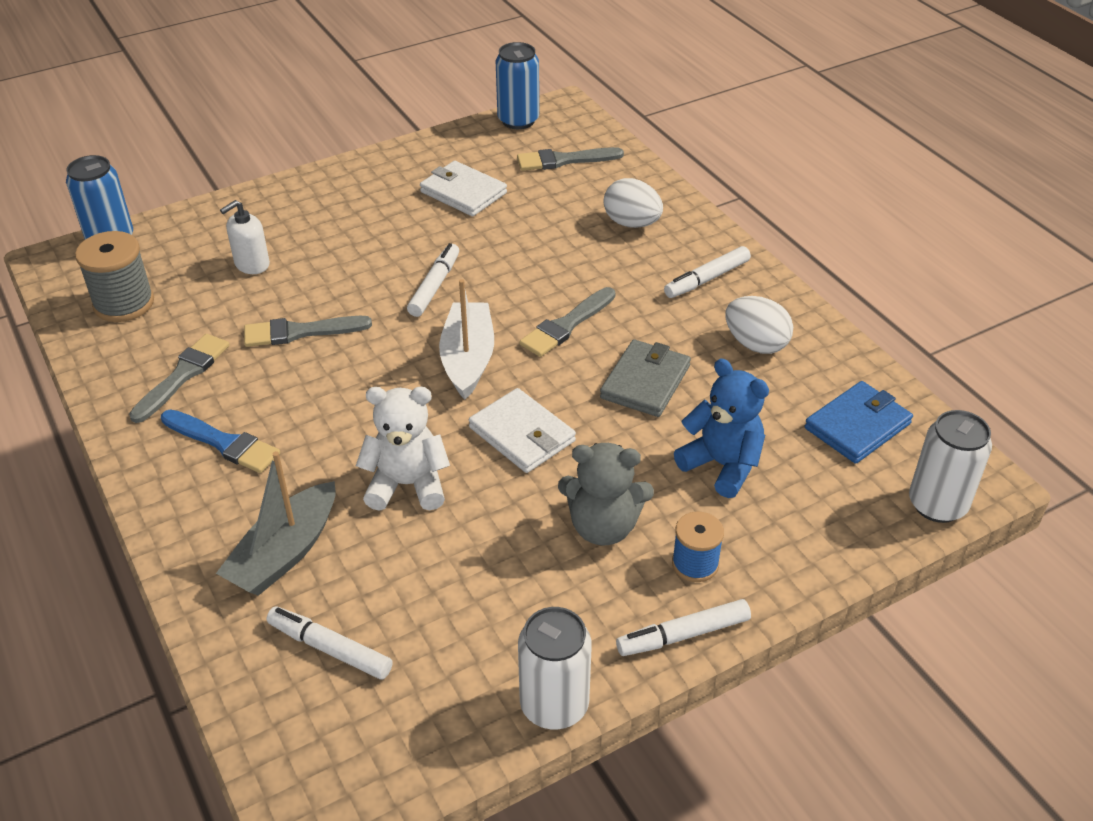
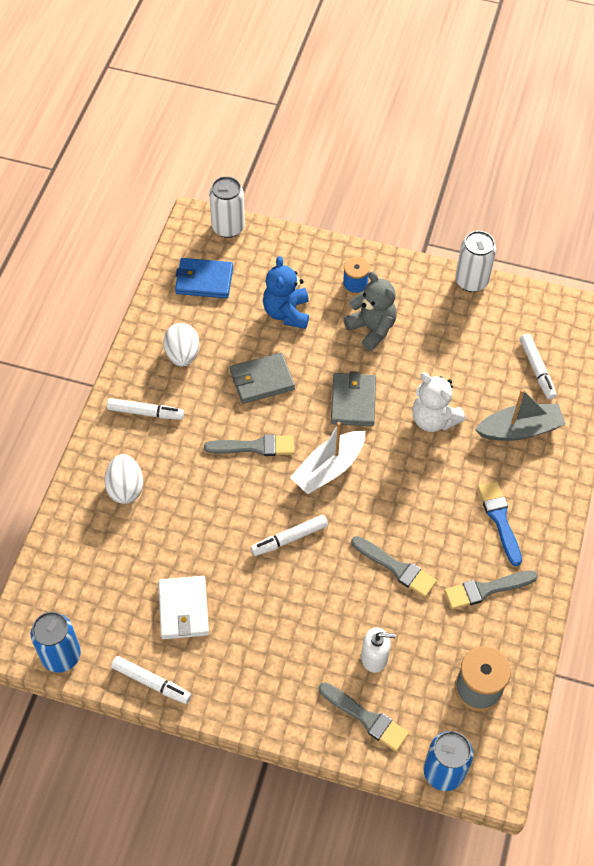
camera: 135 degrees left, 15 degrees up
(522, 434) = (353, 401): white wallet -> grey wallet
(564, 160) = (88, 582): grey brush -> grey brush (366, 718)
(683, 635) = (394, 265): white marker -> white marker (151, 682)

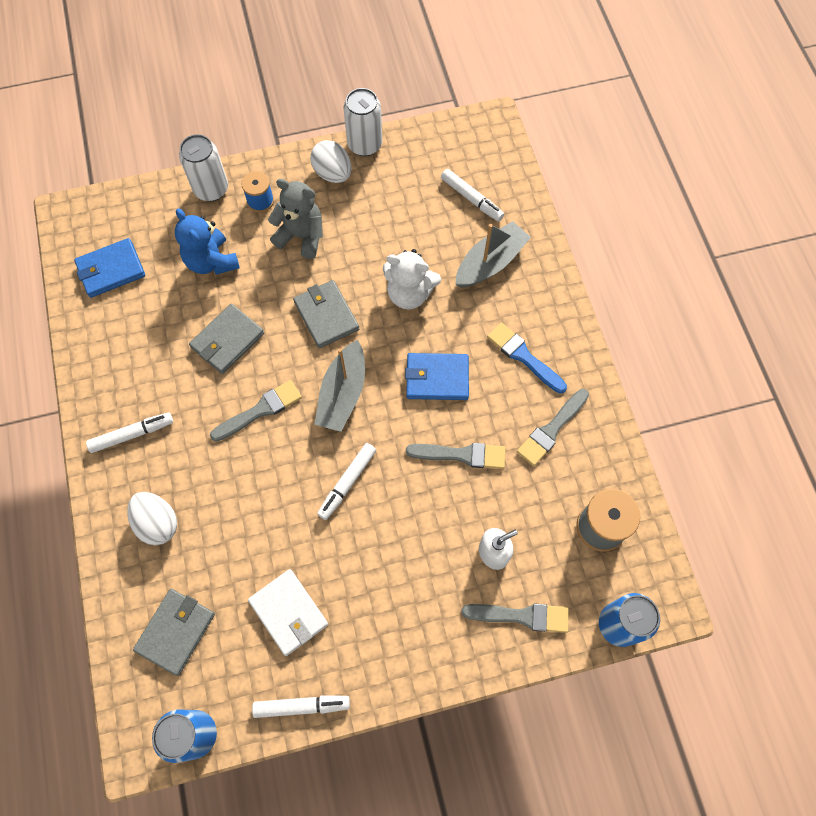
camera: 30 degrees left, 10 degrees up
(91, 574) = (176, 631): none -> grey wallet
(182, 355) = (134, 356): white egg -> white egg (333, 173)
(228, 227) = (103, 205): white can -> white can (211, 189)
(328, 469) = (343, 393): white boat -> grey boat
(414, 497) = (437, 378): none -> blue wallet

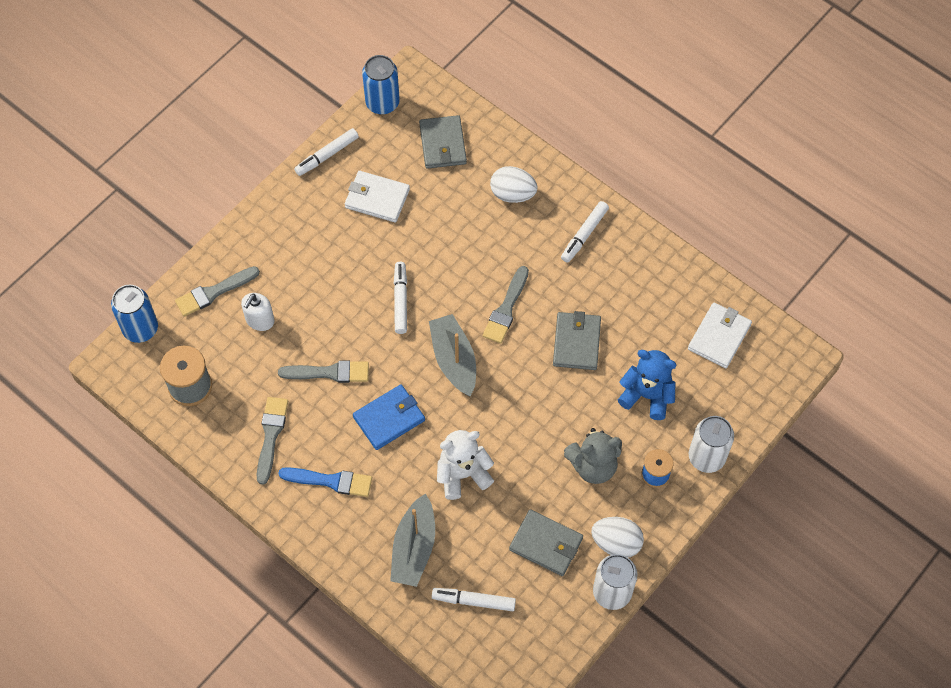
camera: 145 degrees right, 5 degrees down
(111, 270) = (719, 337): blue wallet -> white wallet
(326, 315) = (516, 411): grey wallet -> grey wallet (546, 544)
(461, 455) = (329, 372): grey brush -> grey brush turned 150 degrees counterclockwise

